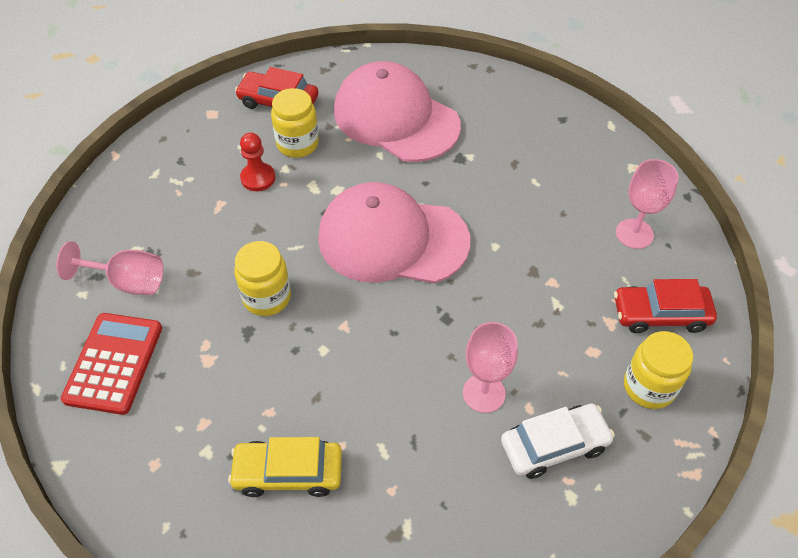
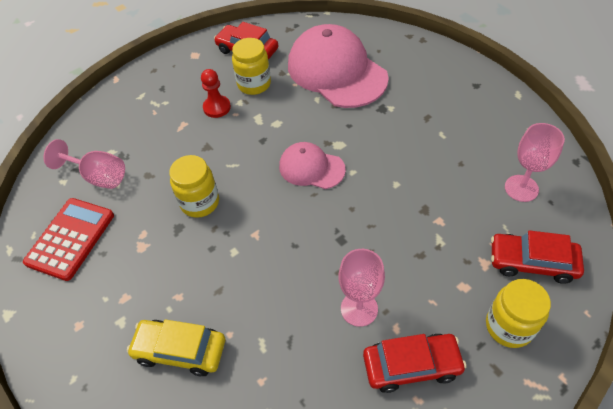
camera: 15 degrees right, 0 degrees up
(392, 239) = (311, 168): pink cap -> pink cap, size x0.53
(554, 445) = (411, 365): white car -> red car

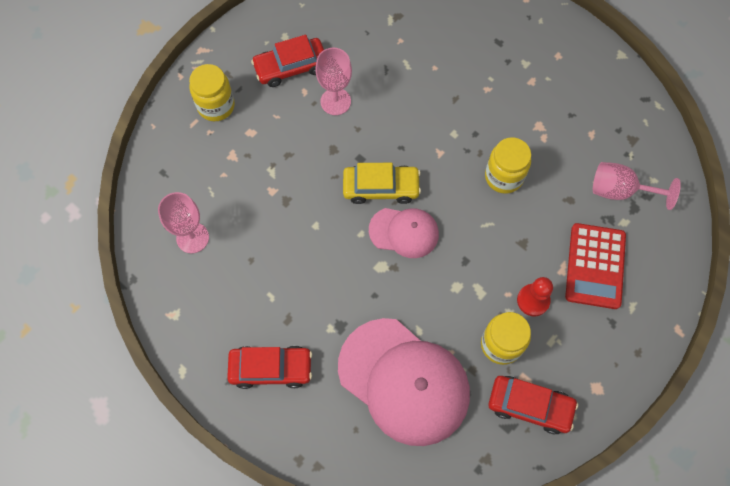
camera: 165 degrees right, 15 degrees up
(70, 239) = (608, 123): red calculator -> red calculator (595, 266)
(180, 350) = (468, 50): yellow car -> yellow car (381, 187)
(532, 262) = (191, 162): red car -> red car (271, 368)

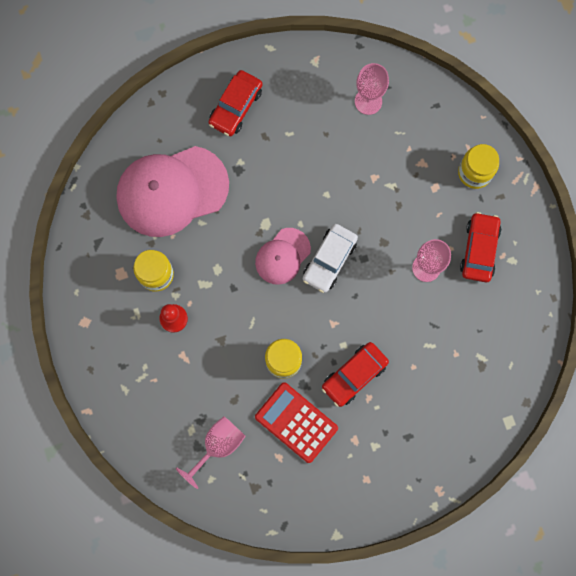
camera: 120 degrees right, 10 degrees up
(381, 187) = (329, 260): yellow car -> white car
(530, 406) = (102, 267): red car -> red car (354, 375)
(595, 266) = (171, 382): red calculator -> red calculator (296, 422)

